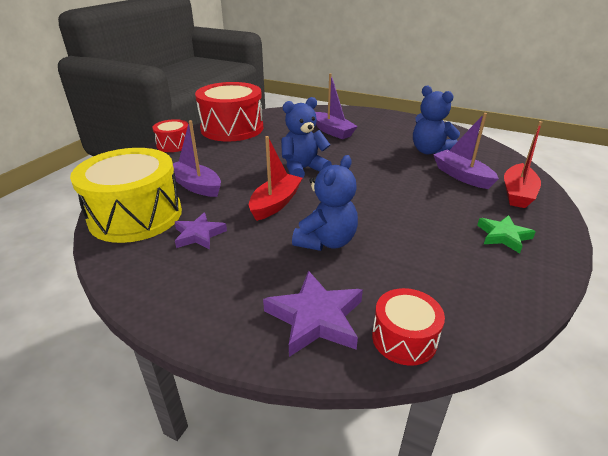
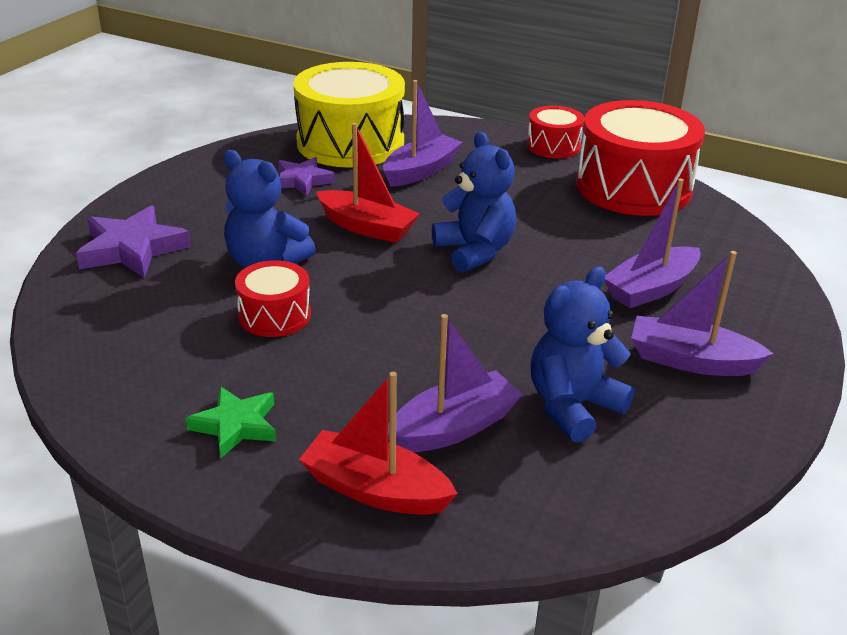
camera: 90 degrees right, 0 degrees up
(385, 128) = (691, 361): none -> purple boat
(404, 338) = (78, 298): red drum -> red drum (274, 315)

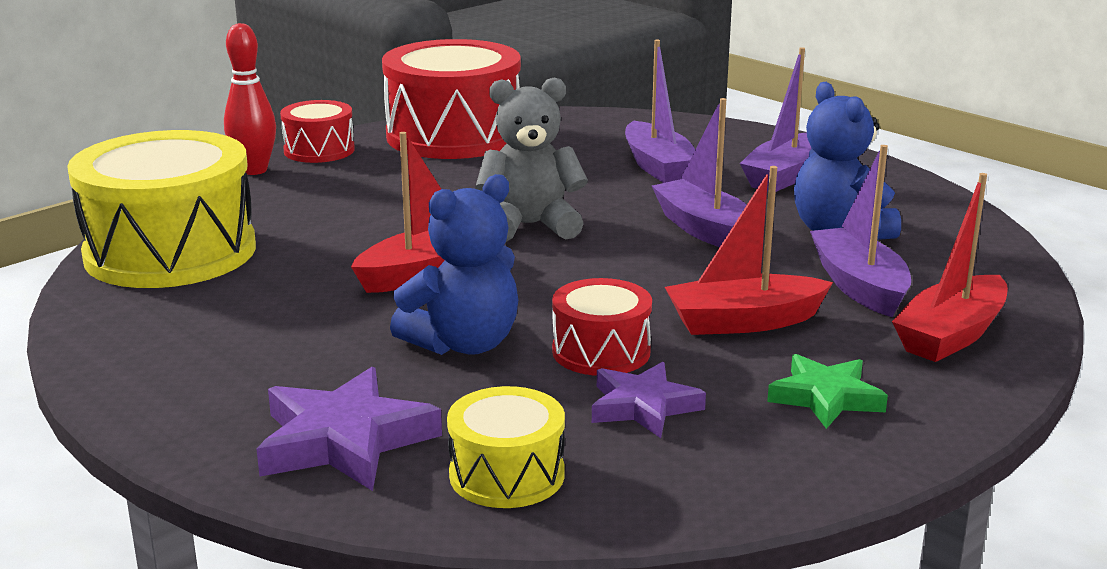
camera: 70 degrees left, 10 degrees down
(102, 308) = (507, 474): none -> yellow drum
(301, 181) = (252, 296): purple star -> purple star (643, 406)
(351, 372) = (743, 322): none -> red boat
(421, 171) = (305, 223): purple boat -> purple boat (705, 230)
(475, 251) = (530, 226): blue teddy bear -> grey teddy bear
(497, 134) = (254, 170): none -> red bowling pin

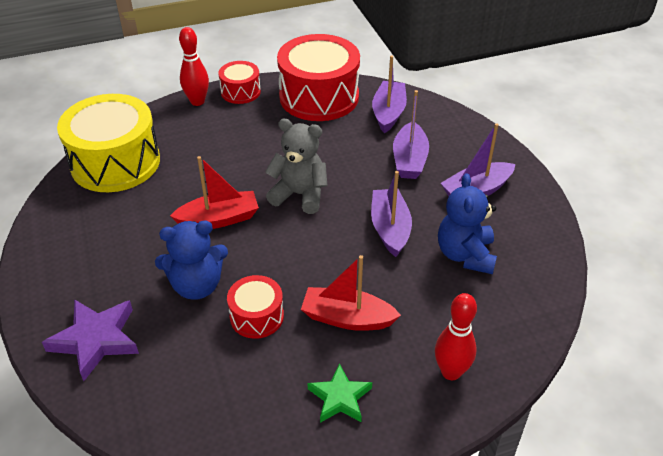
camera: 25 degrees right, 20 degrees up
(507, 474) = (146, 394): yellow drum -> none
(643, 406) = (244, 368): purple star -> none
(859, 286) = (435, 309): purple boat -> purple boat (388, 113)
(950, 335) = (451, 372): red boat -> red bowling pin

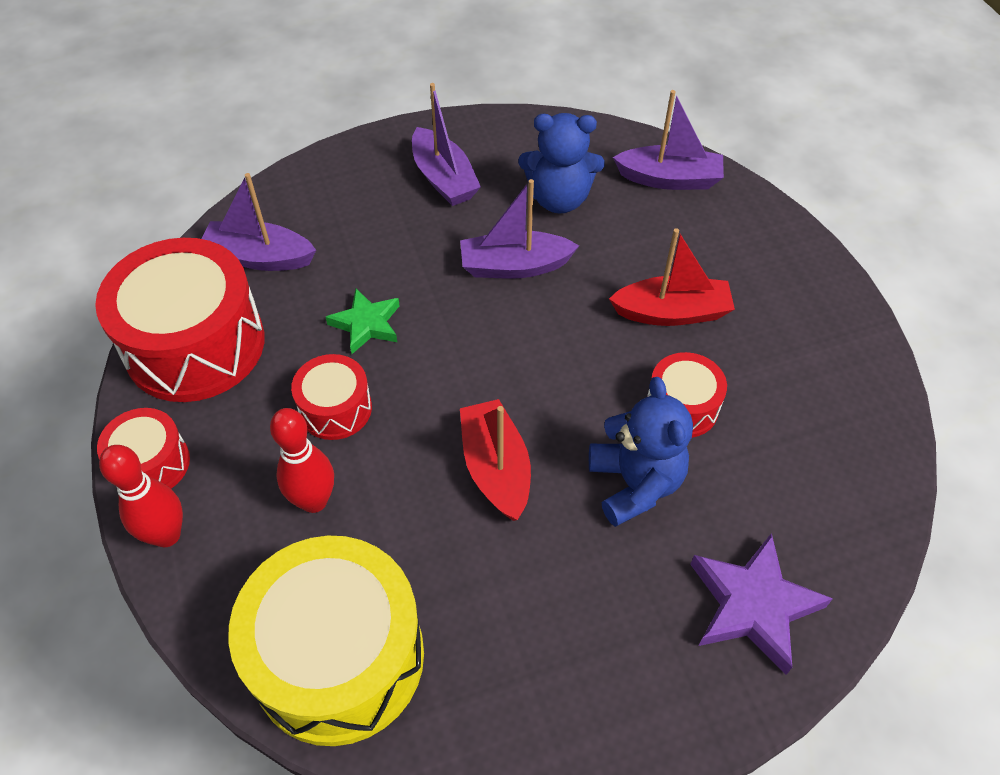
camera: 90 degrees left, 10 degrees up
(270, 151) = (335, 409): none -> red drum
(299, 194) = (443, 366): grey teddy bear -> none
(340, 397) = (788, 320): green star -> green star (366, 324)
(347, 318) = (672, 313): red boat -> red boat turned 105 degrees counterclockwise
(409, 160) = (374, 239): purple boat -> purple boat (669, 179)
(451, 372) = (734, 225): red bowling pin -> red bowling pin (314, 501)

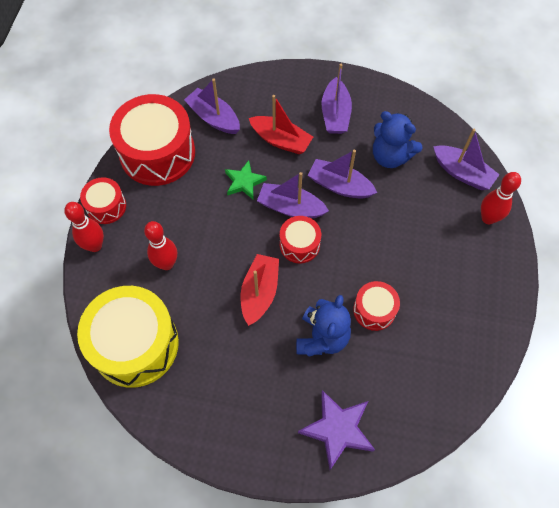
camera: 30 degrees right, 10 degrees up
(335, 409) = (203, 221): red drum -> red drum (299, 245)
(462, 326) = (290, 207): none -> purple boat
(672, 313) = (406, 255): red boat -> red boat (281, 140)
(743, 218) = (488, 218): none -> red bowling pin

